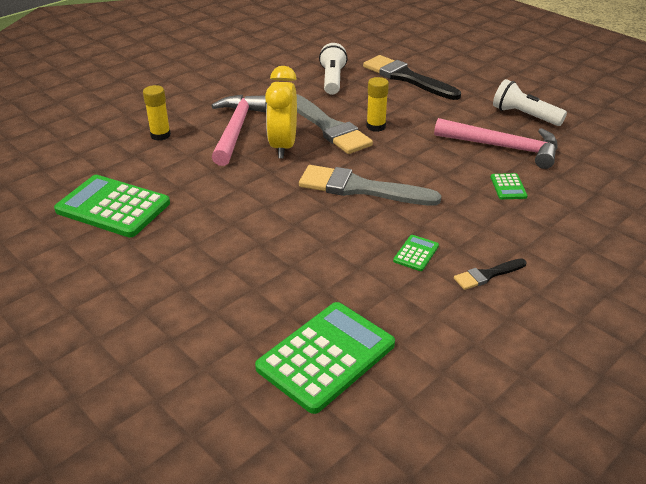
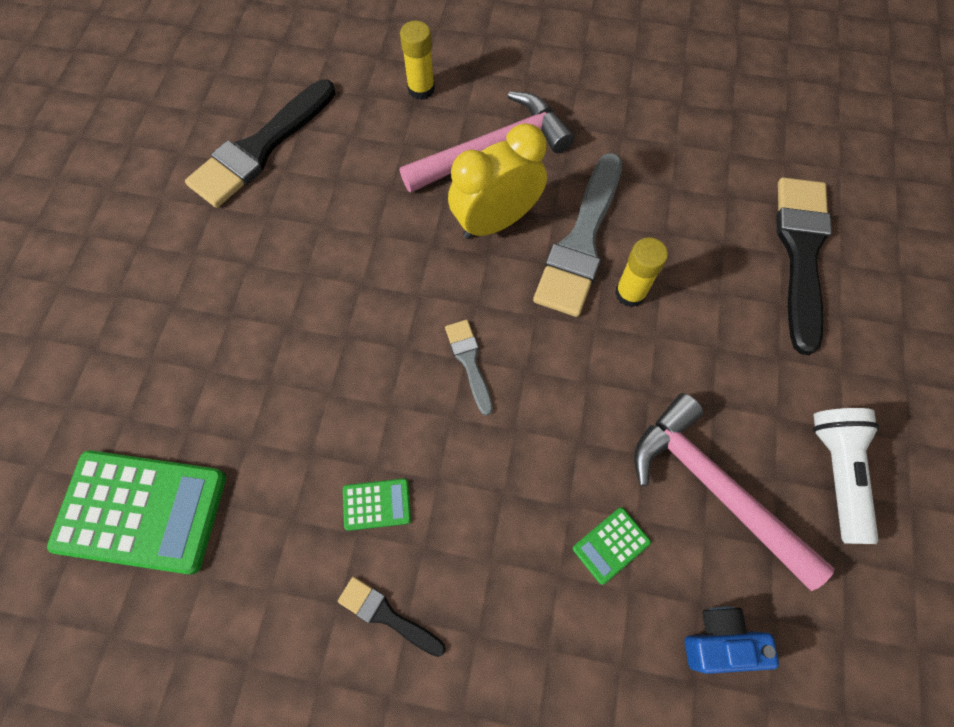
camera: 55 degrees right, 30 degrees up
(113, 207) = (260, 148): green calculator -> black brush
(332, 80) = (707, 170): white flashlight -> none
(360, 188) = (469, 362): grey brush -> grey brush, size x0.49
(503, 147) = (714, 487): pink hammer -> pink hammer turned 150 degrees clockwise
(581, 177) = (720, 641): none -> blue camera

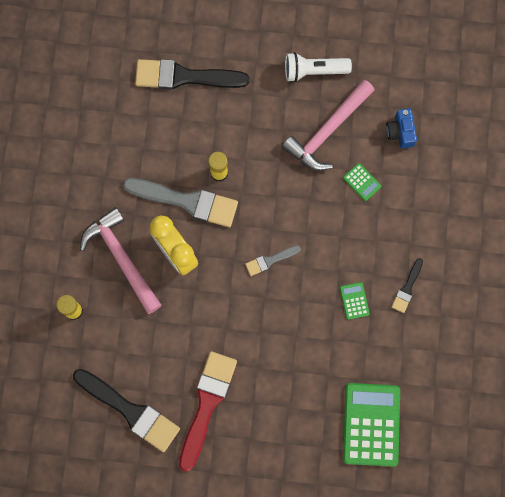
camera: 95 degrees left, 10 degrees up
(245, 248) = (207, 404): none -> red brush

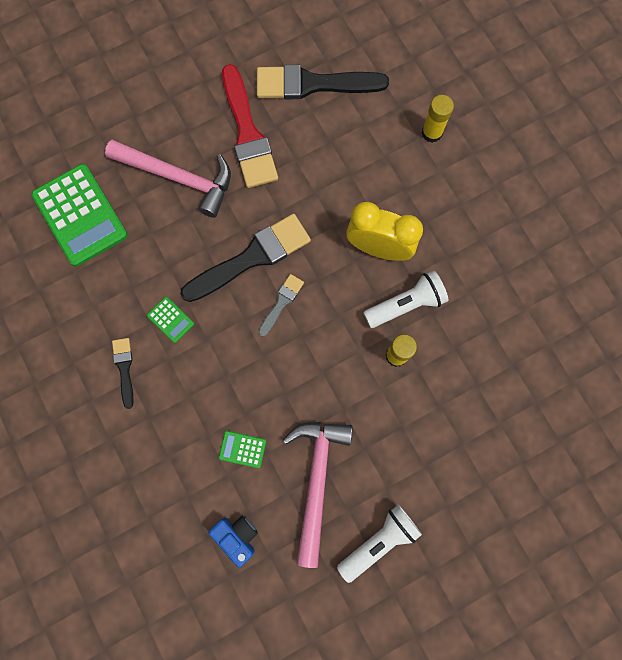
camera: 145 degrees right, 0 degrees up
(121, 258) = (426, 208): pink hammer -> pink hammer (178, 178)
(184, 76) = (509, 434): black brush -> black brush (252, 257)
(187, 201) = (406, 304): grey brush -> white flashlight

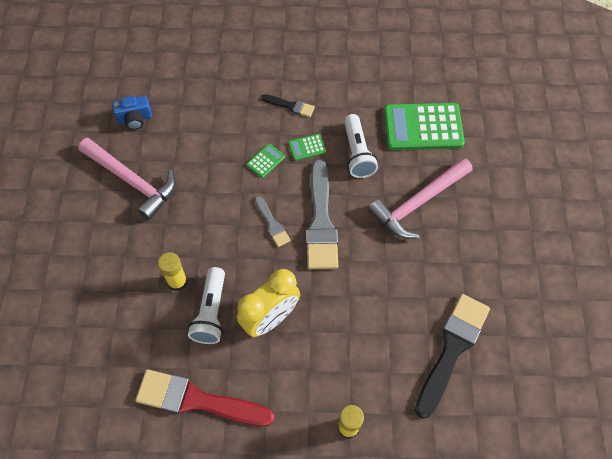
camera: 120 degrees right, 15 degrees down
(242, 449) = (186, 148): green calculator -> green calculator (265, 161)
(248, 134) = (430, 271): red brush -> red brush (197, 400)
(252, 257) = (321, 221): black brush -> grey brush
(379, 541) = (64, 198): white flashlight -> white flashlight (357, 153)

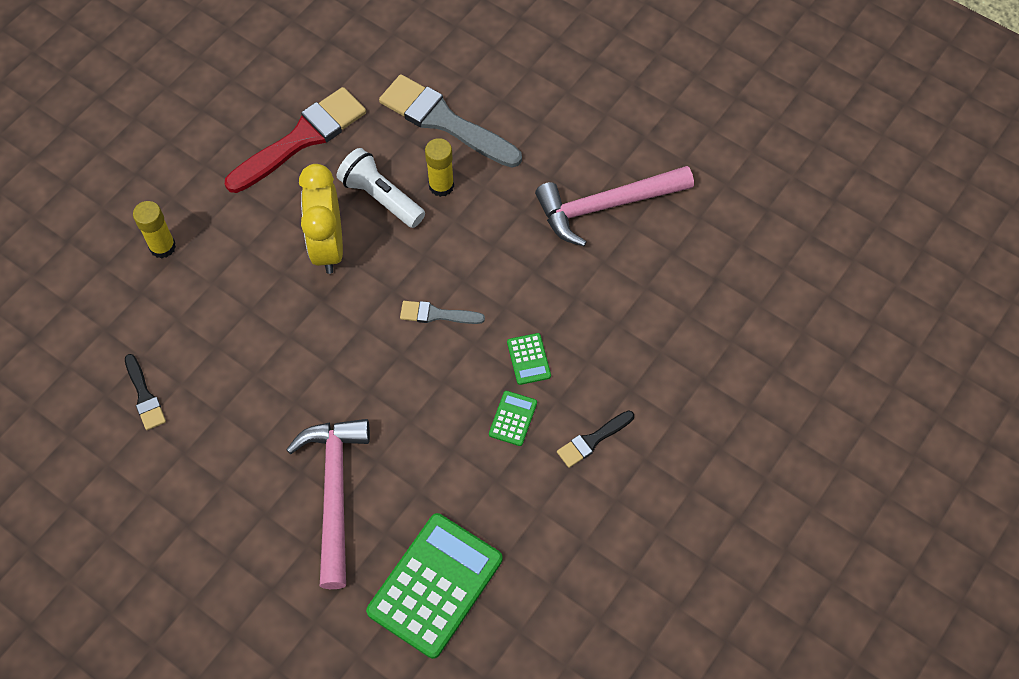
camera: 125 degrees right, 0 degrees up
(135, 119) = (699, 252): blue camera -> none
(321, 221) = (398, 367): grey brush -> grey brush (444, 121)
(357, 153) = (459, 472): white flashlight -> none
(452, 349) = (144, 396): black brush -> black brush, size x0.49

